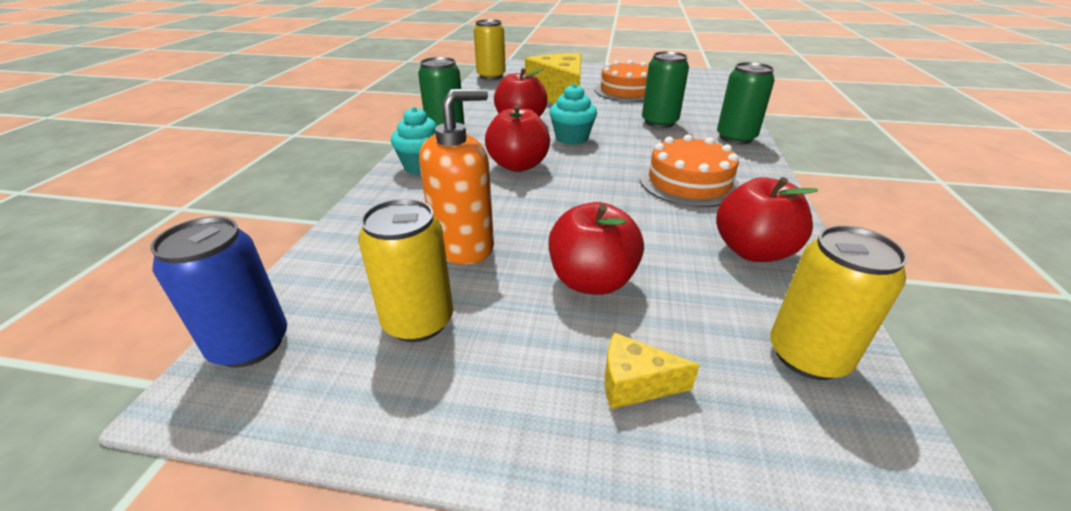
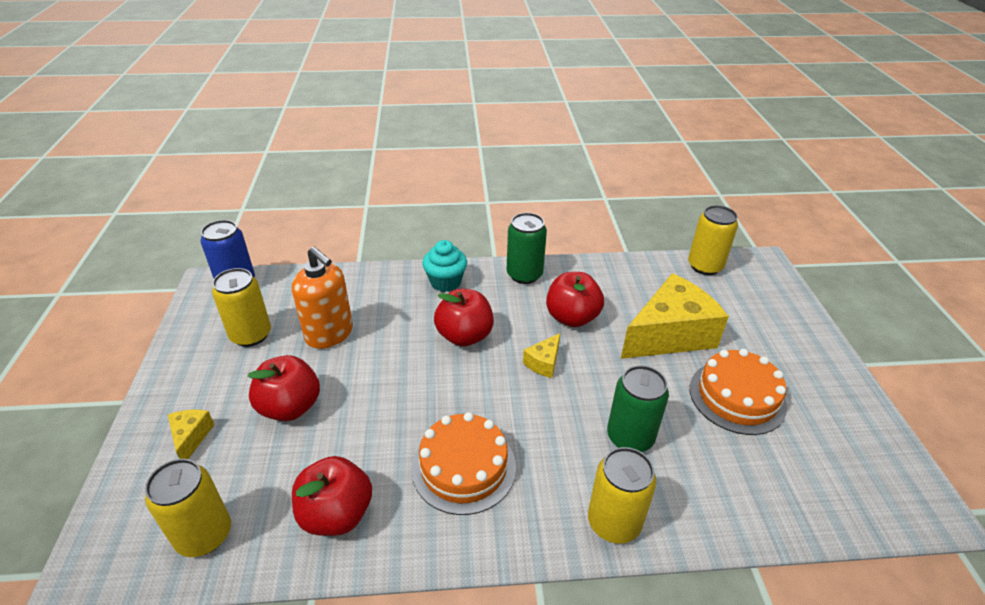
camera: 75 degrees right, 5 degrees up
(571, 138) = (544, 363): turquoise cupcake -> yellow cheese
(735, 138) = (613, 522): green can -> yellow can

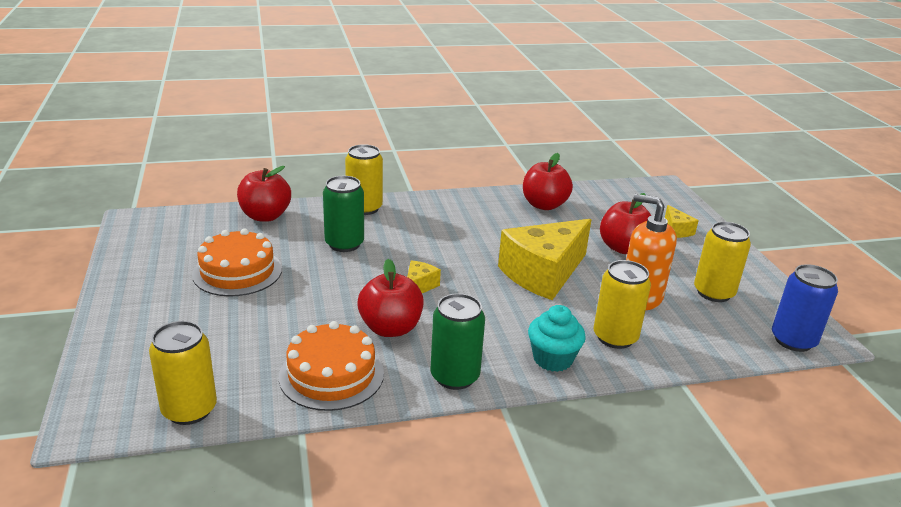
camera: 170 degrees right, 10 degrees down
(204, 535) = (615, 196): yellow can -> yellow can (615, 337)
(463, 467) = (471, 225): orange cake -> orange cake (331, 374)
(464, 336) = (504, 304): red apple -> red apple (265, 216)
(669, 335) = (281, 318): yellow cheese -> yellow cheese (543, 273)

